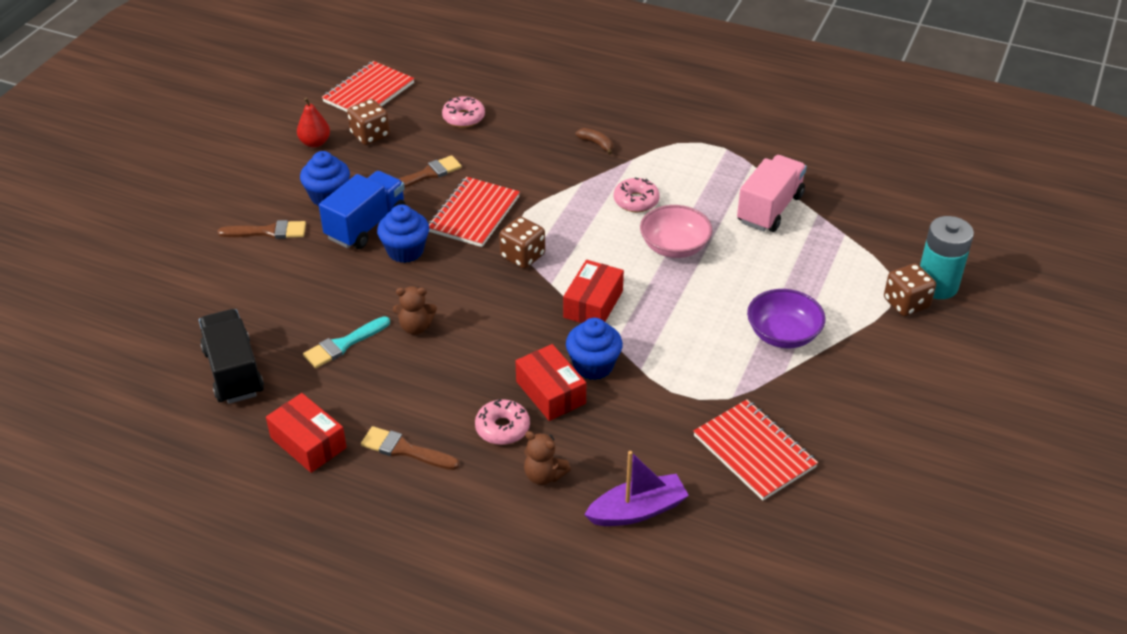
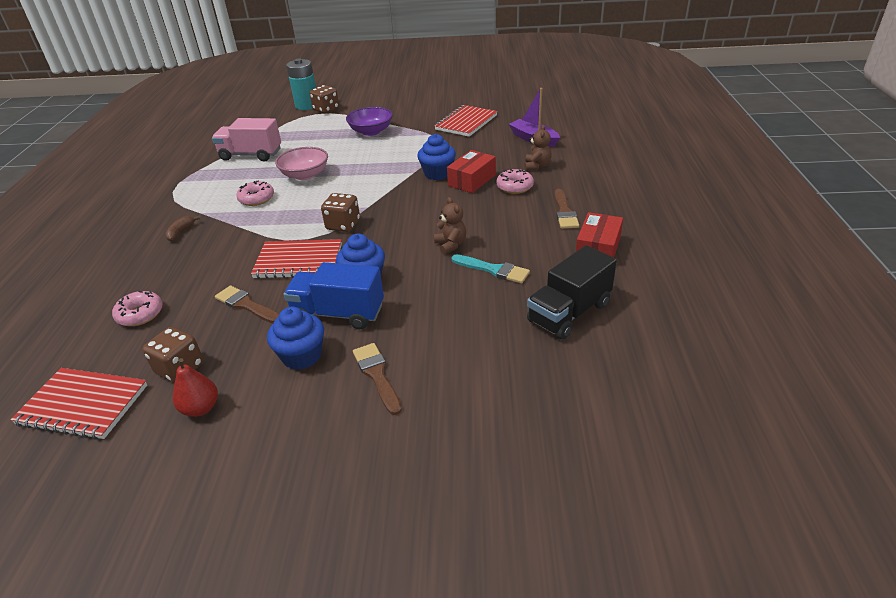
camera: 110 degrees left, 5 degrees down
(593, 304) = (380, 187): red box -> none

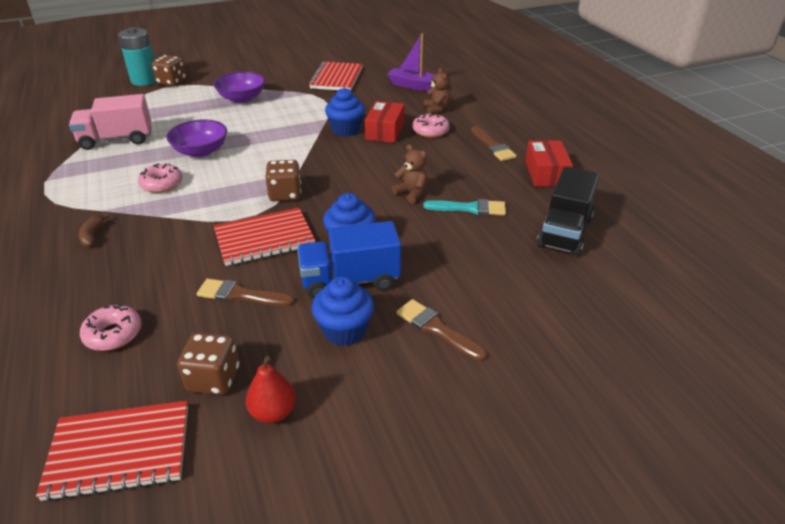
camera: 25 degrees left, 0 degrees up
(305, 175) = (201, 151): pink bowl -> purple bowl

